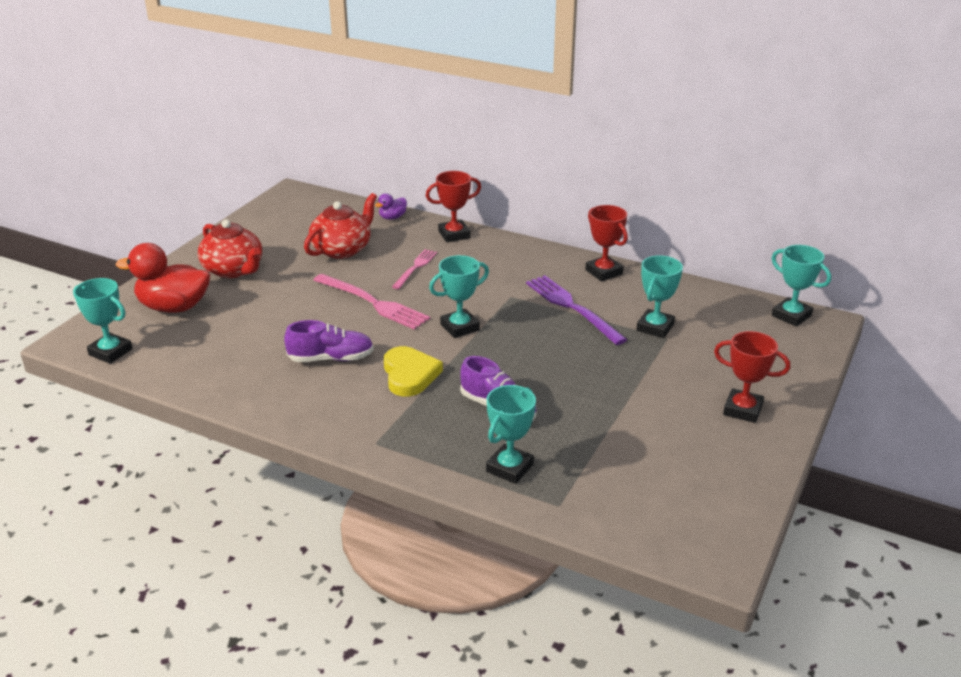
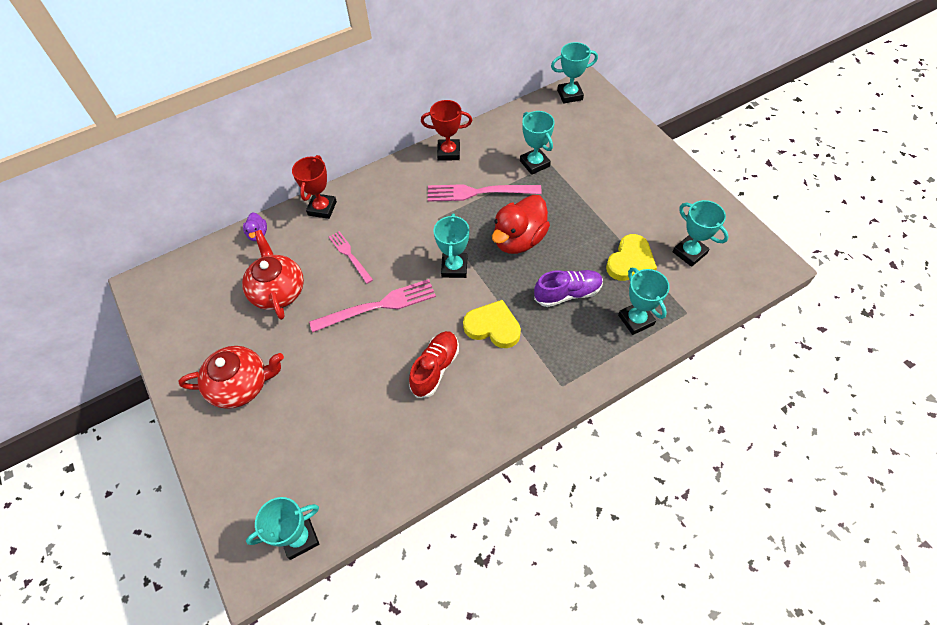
camera: 55 degrees left, 25 degrees up
(174, 307) = (265, 457): red duck -> red duck (519, 240)
(331, 358) = (435, 368): purple shoe -> red shoe
(572, 307) = (478, 192): purple fork -> pink fork
(590, 438) = (630, 261): none -> yellow heart
(653, 480) = (689, 253): none -> turquoise trophy
(742, 410) = (648, 173): red trophy -> none

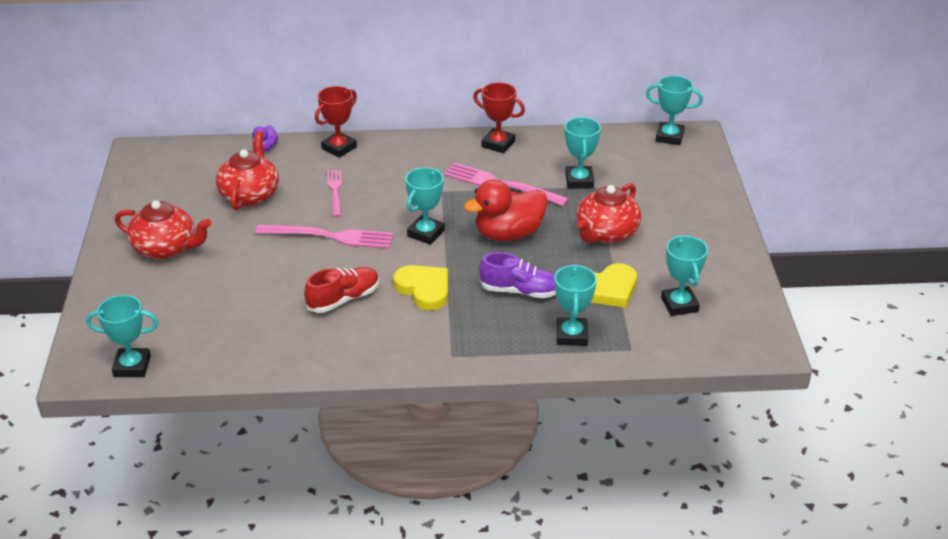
camera: 25 degrees right, 20 degrees down
(590, 206) = (606, 233): none -> red teapot

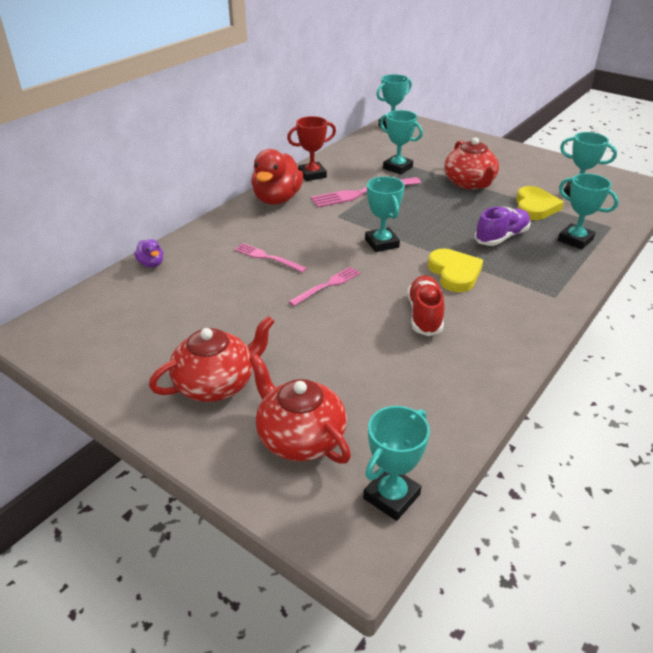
camera: 50 degrees left, 0 degrees up
(250, 195) = (206, 299): red teapot -> red teapot (300, 437)
(330, 236) = (327, 285): pink fork -> pink fork, size x0.61
(339, 148) = (211, 232): red trophy -> none
(424, 289) = (454, 273): yellow heart -> yellow heart turned 75 degrees clockwise
(508, 234) = (426, 214): red duck -> red duck (277, 199)

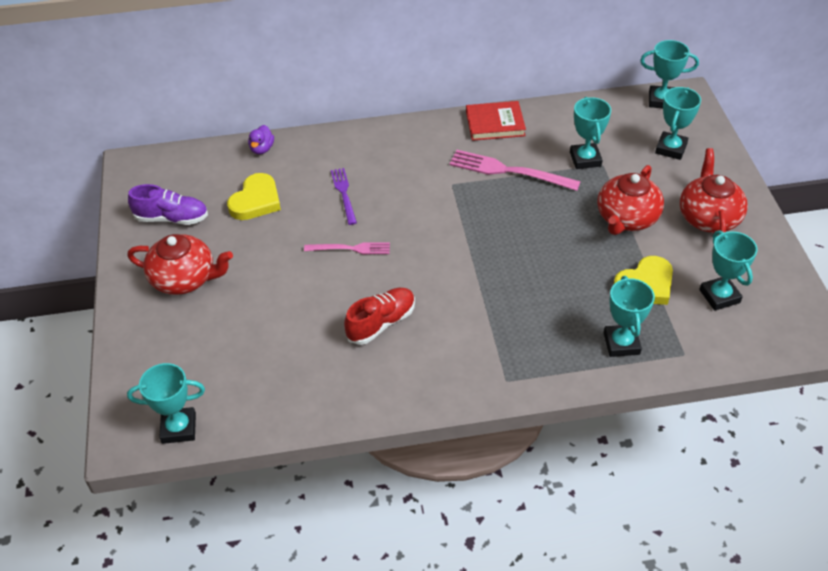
camera: 45 degrees right, 10 degrees up
(267, 257) = (344, 194): pink fork -> purple fork
(277, 199) = (428, 136): red duck -> none
(300, 437) = (181, 352): red teapot -> red teapot (708, 217)
(312, 175) = (495, 123): red trophy -> red book
(381, 243) = (447, 235): turquoise trophy -> turquoise trophy (671, 149)
(454, 273) = (460, 303): yellow heart -> yellow heart (256, 201)
(501, 237) = (557, 296): purple shoe -> purple shoe (172, 218)

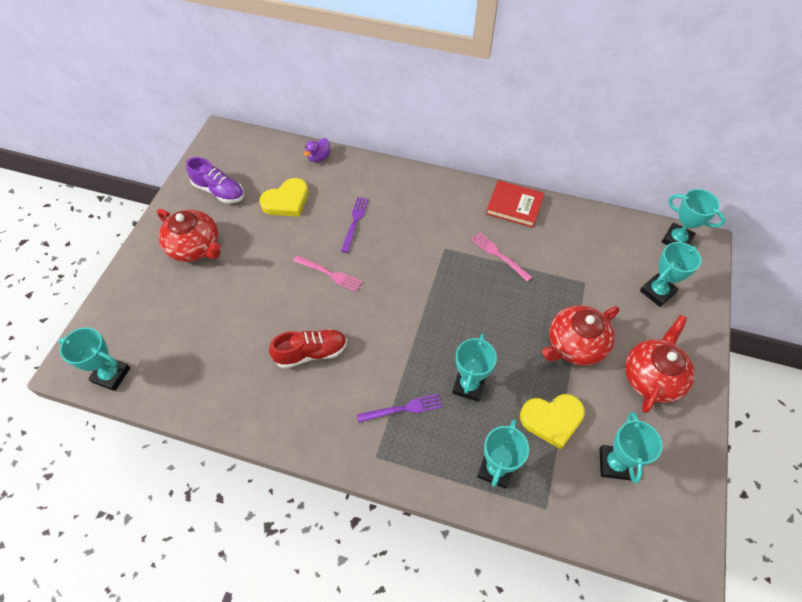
camera: 25 degrees right, 10 degrees up
(505, 332) = (403, 409): none -> purple fork
(508, 171) = (499, 255): pink fork -> pink fork, size x0.61
(585, 159) = (572, 271): turquoise trophy -> turquoise trophy (469, 385)

